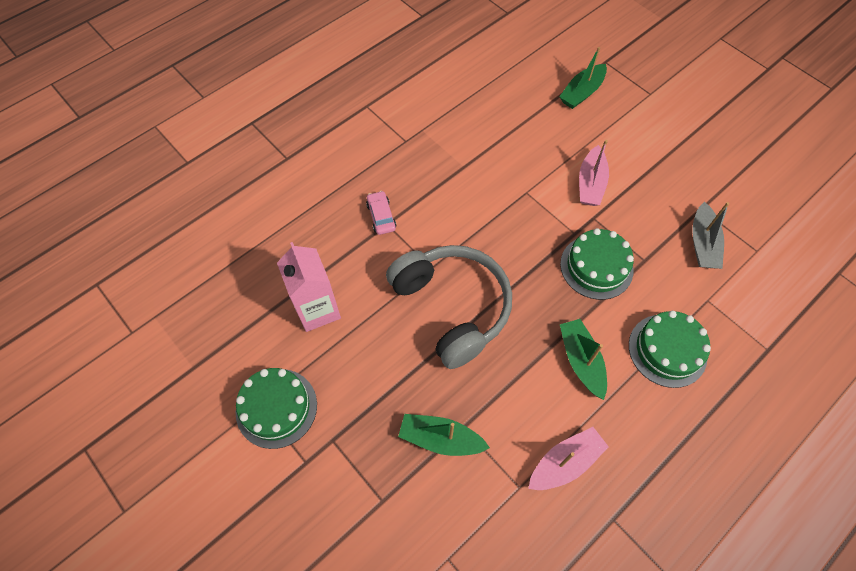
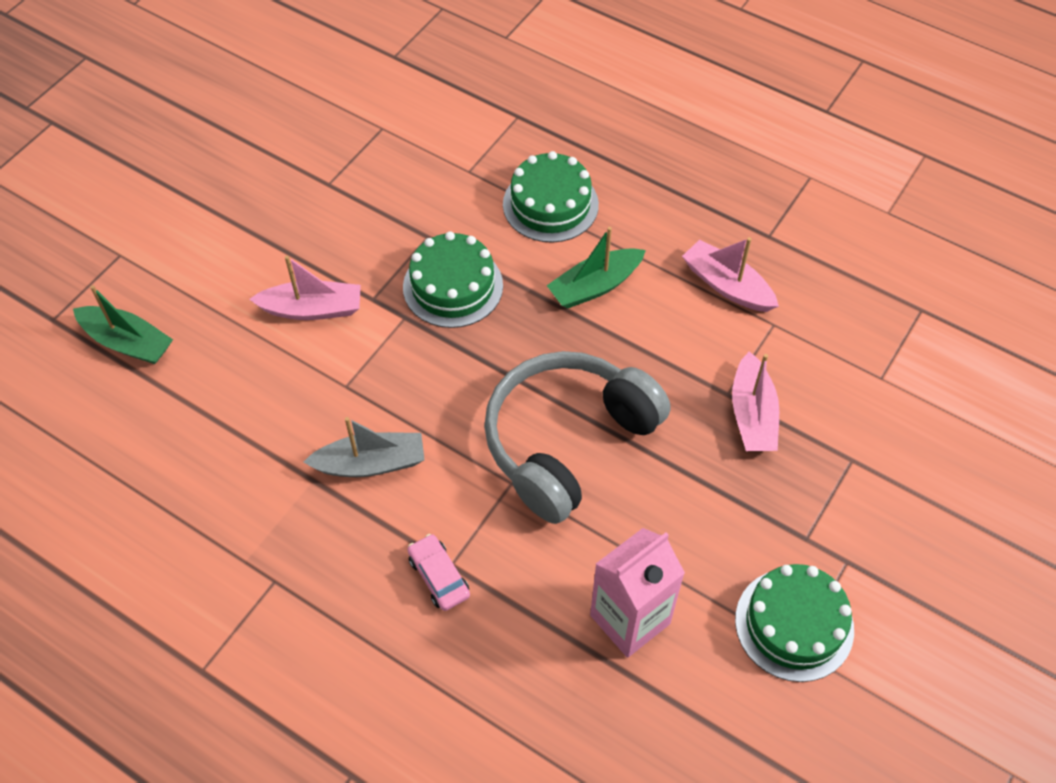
camera: 105 degrees left, 5 degrees down
(381, 216) = (439, 576): pink car -> pink car turned 90 degrees clockwise
(440, 439) = (752, 415): green boat -> pink boat
(702, 243) = (385, 180): grey boat -> grey boat (371, 463)

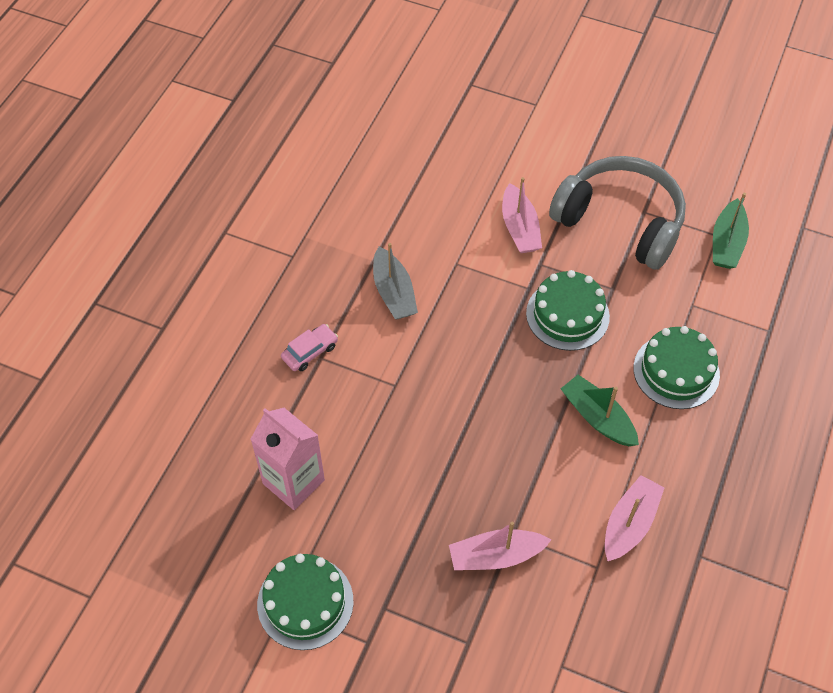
camera: 80 degrees right, 0 degrees up
(128, 342) = (462, 129): green boat -> green boat (727, 243)
(567, 441) = (439, 418): grey headphones -> grey headphones (620, 221)

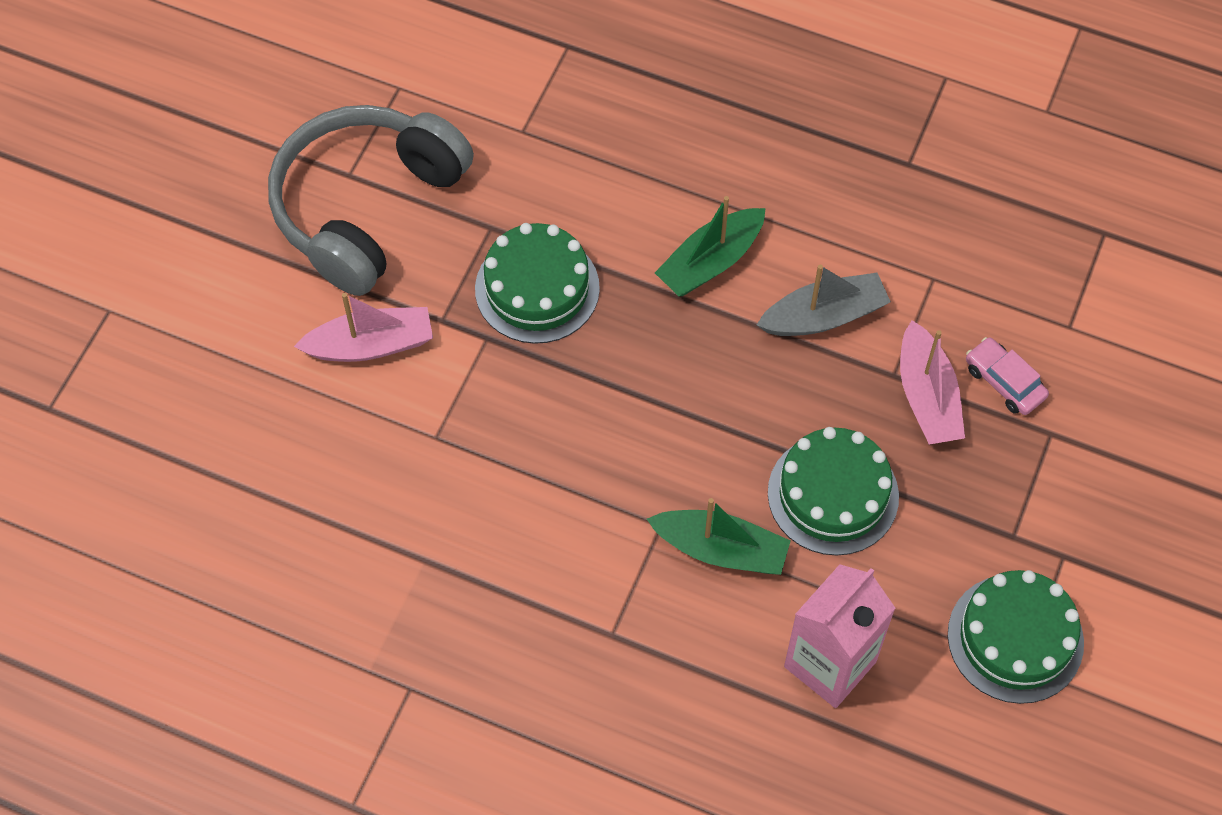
camera: 90 degrees left, 5 degrees up
(310, 352) = (601, 651): pink car -> pink car (1004, 382)
(394, 292) = (489, 528): grey boat -> grey boat (824, 316)
(629, 523) = (869, 236): pink boat -> none
(676, 371) = (634, 161): green cake -> green cake (833, 494)
(727, 243) = (414, 77): green boat -> green boat (721, 550)

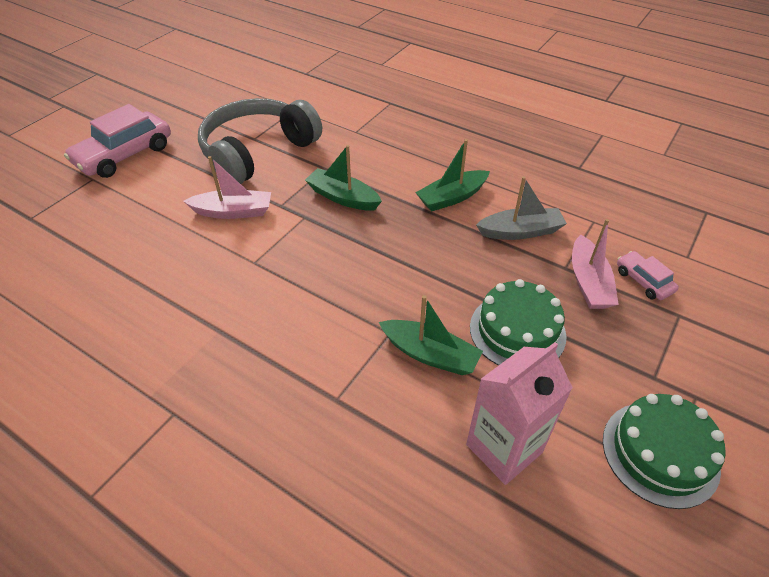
camera: 10 degrees right, 15 degrees down
(138, 248) = (124, 155): none -> pink car
(537, 288) = (343, 197): green cake -> green boat

